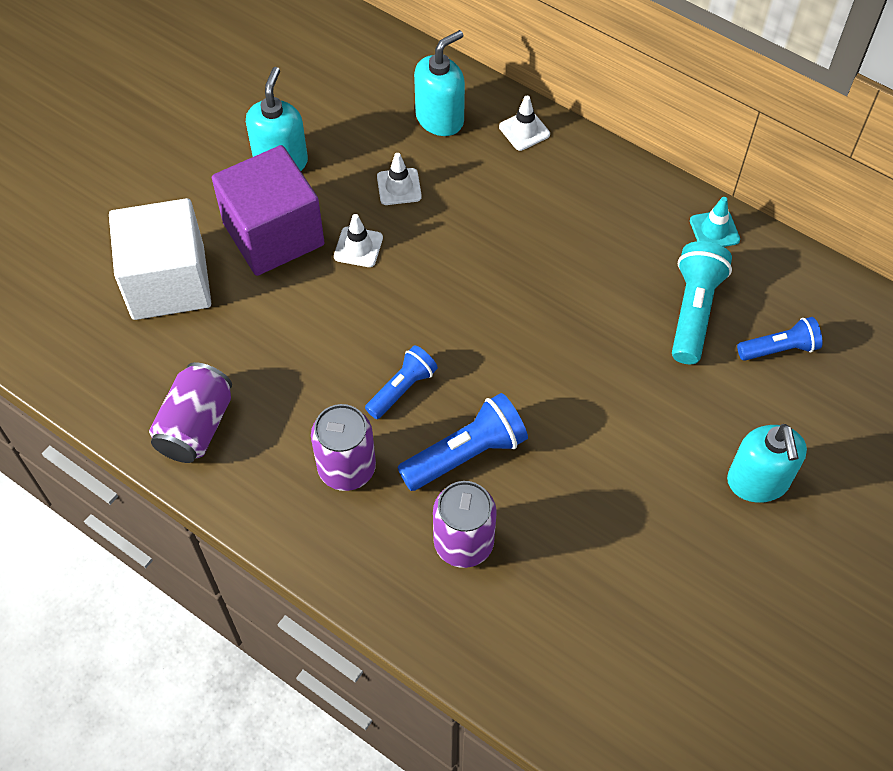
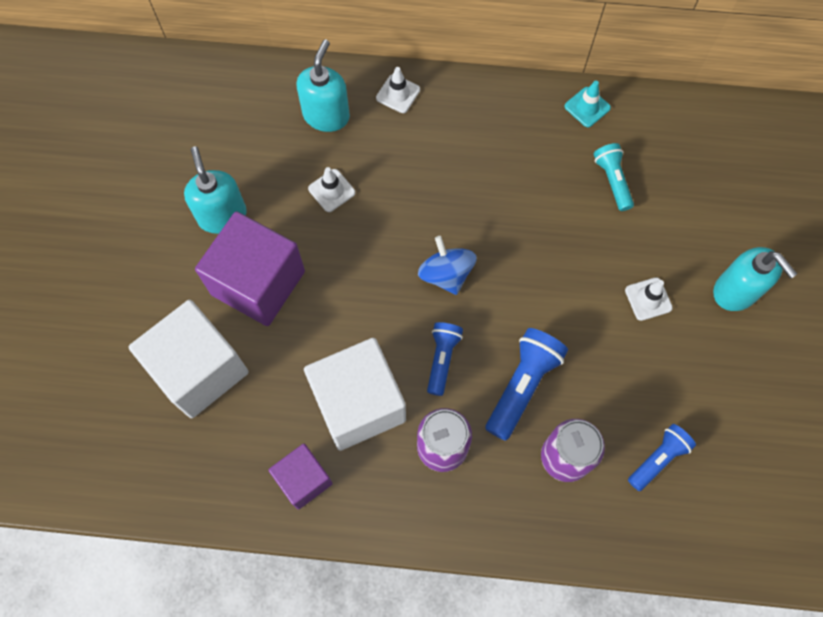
camera: 30 degrees left, 10 degrees up
(196, 426) = (303, 479): purple can -> purple cube
(293, 387) = (358, 403): none -> white cube
(358, 247) = (333, 258): white traffic cone -> white traffic cone (648, 299)
(459, 314) = (446, 274): none -> blue spinning top
(694, 311) = (612, 180): turquoise flashlight -> turquoise flashlight, size x0.65
(779, 349) = (688, 179): blue flashlight -> blue flashlight (658, 459)

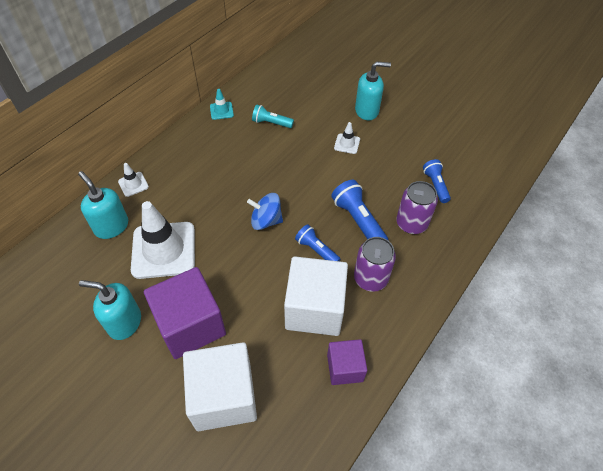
camera: 60 degrees left, 15 degrees down
(331, 190) = (164, 250): white traffic cone -> white traffic cone, size x2.24

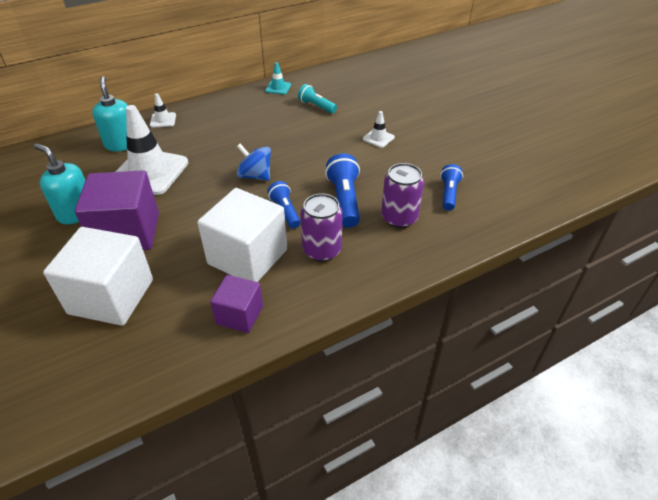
camera: 25 degrees right, 10 degrees down
(367, 111) = (418, 118): turquoise soap dispenser -> none

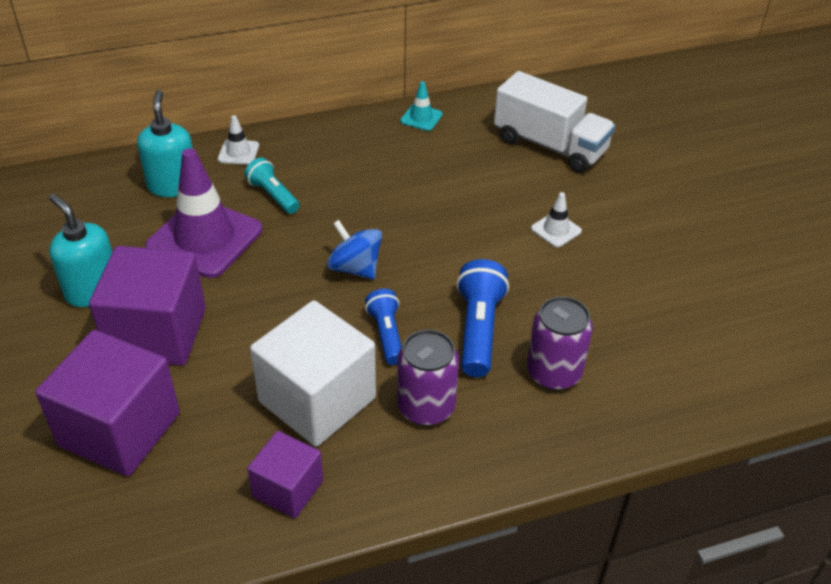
camera: 10 degrees right, 0 degrees up
(111, 296) = (120, 429): white cube -> purple cube
(150, 172) = (205, 238): white traffic cone -> purple traffic cone
(316, 106) = (473, 159): turquoise flashlight -> turquoise flashlight (273, 195)
(362, 93) = (550, 146): none -> white truck
(449, 194) = (641, 344): blue flashlight -> none

